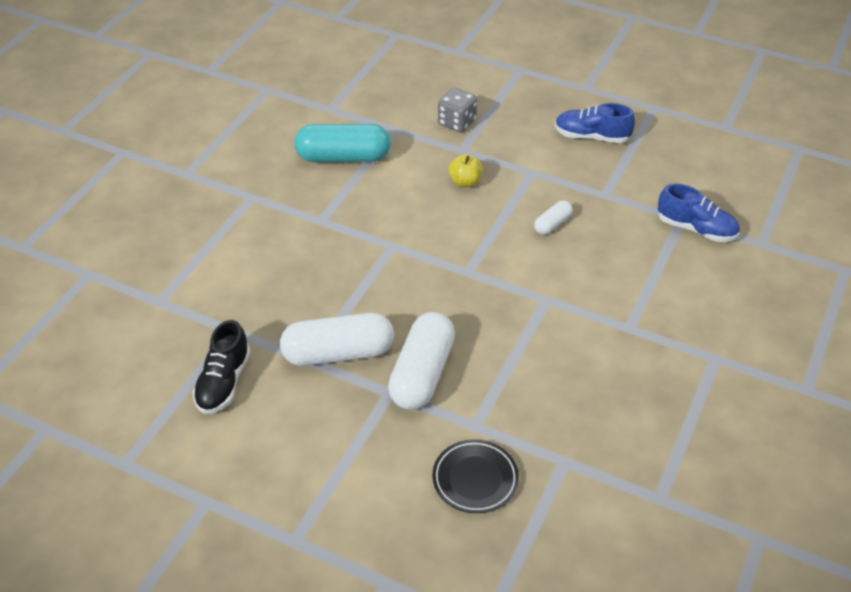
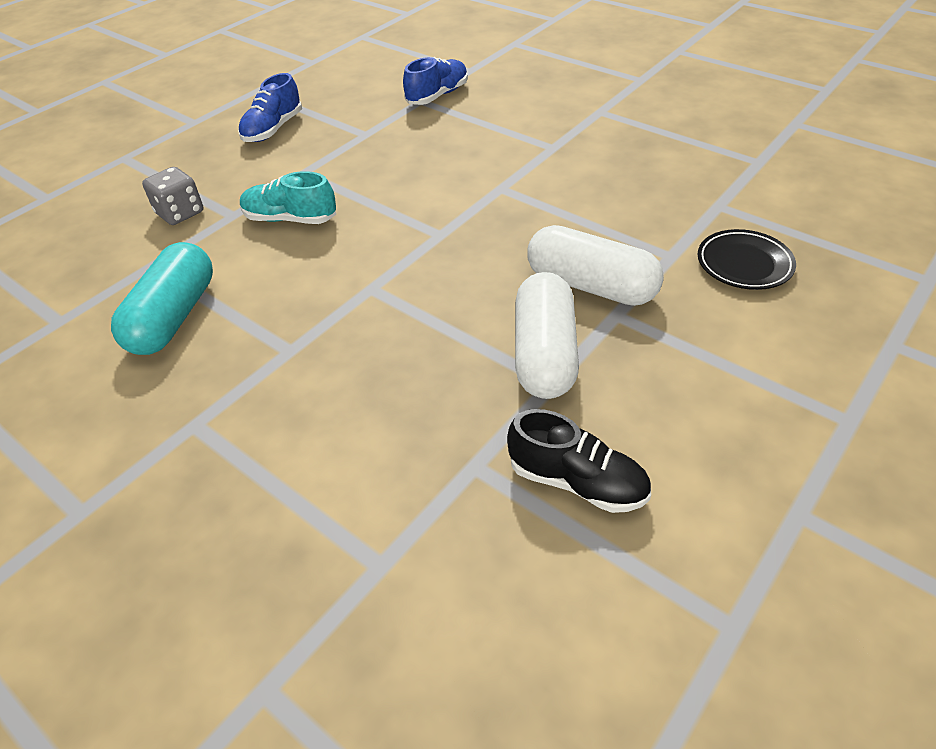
camera: 75 degrees left, 0 degrees up
(465, 182) = (290, 219): yellow apple -> turquoise shoe
(552, 224) = (392, 170): white capsule -> none

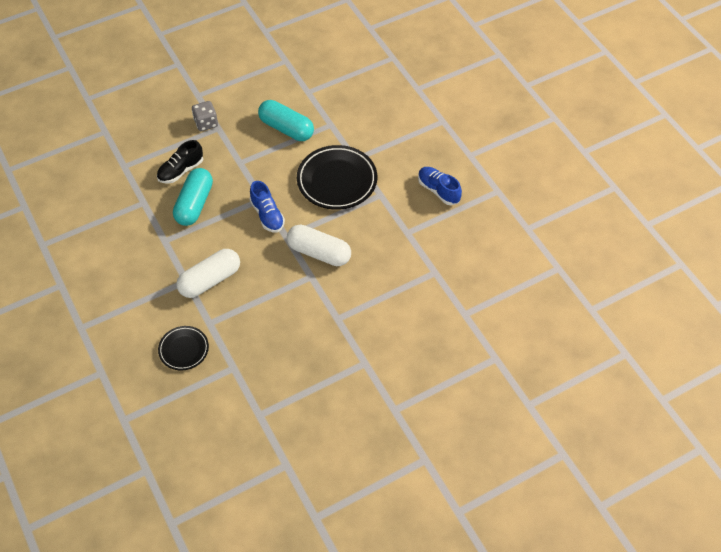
camera: 110 degrees right, 10 degrees up
(180, 213) = (369, 139): grey dice -> grey dice (206, 123)
(290, 219) = (337, 180): turquoise shoe -> black plate
(433, 375) = (194, 204): none -> turquoise capsule
(437, 96) = (436, 283): blue shoe -> blue shoe (267, 215)
(544, 354) = (181, 245): white capsule -> white capsule (319, 252)
(577, 482) = (116, 229): black shoe -> black shoe (181, 170)

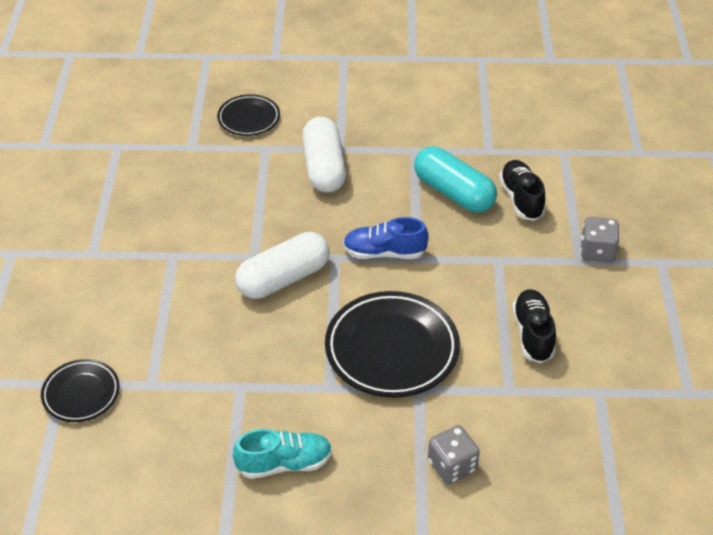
camera: 120 degrees right, 10 degrees down
(286, 128) = (533, 334): turquoise capsule -> black shoe
(391, 128) = (452, 466): none -> grey dice
(438, 190) = (284, 463): blue shoe -> turquoise shoe
(464, 300) = (81, 394): none -> black plate

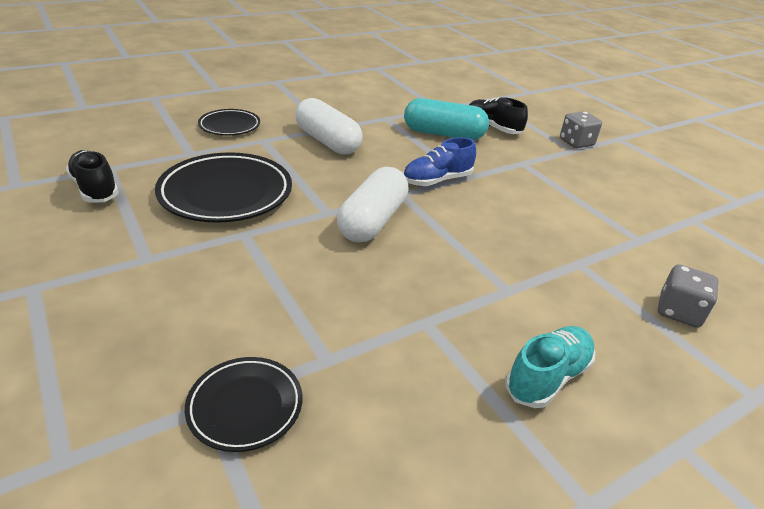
camera: 35 degrees left, 10 degrees down
(392, 349) = (522, 242): black plate -> black plate (226, 193)
(533, 334) = (604, 199): black shoe -> black shoe (95, 189)

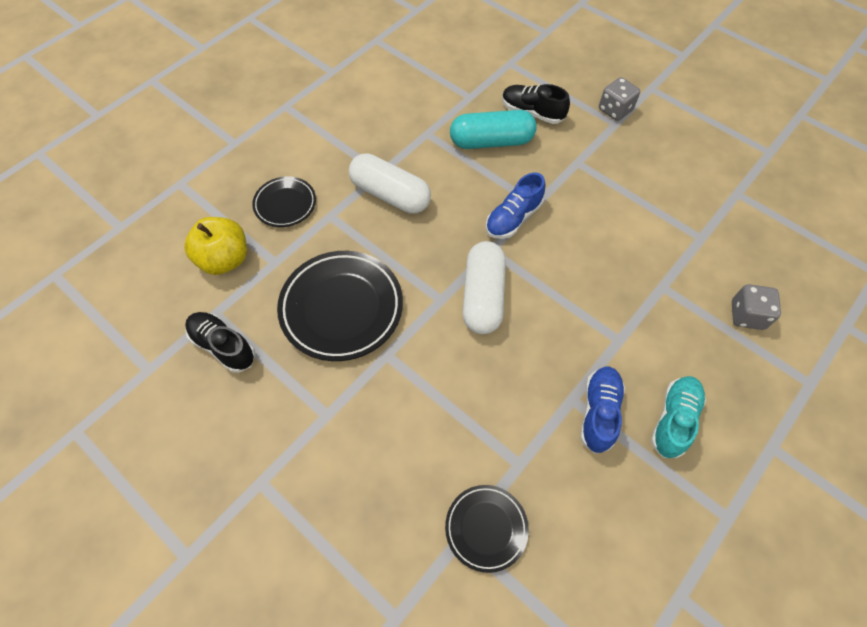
camera: 15 degrees left, 25 degrees up
(149, 142) = (225, 259): none -> yellow apple
(452, 342) = (599, 412): none -> blue shoe

